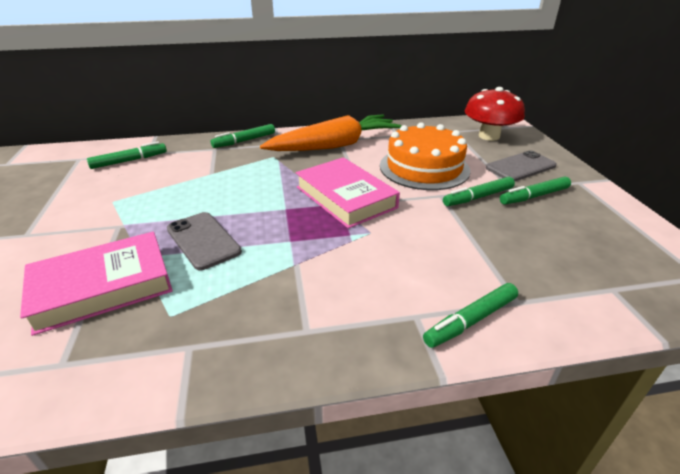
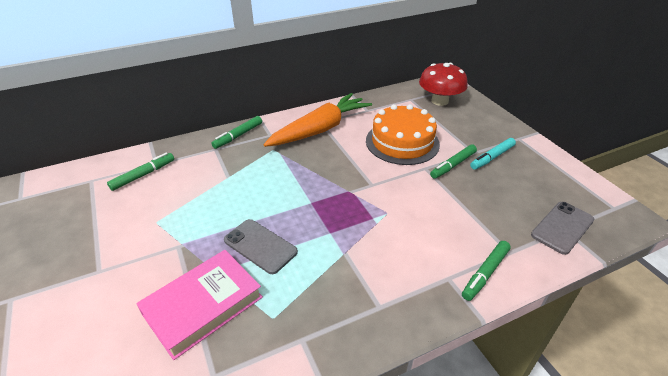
camera: 15 degrees left, 5 degrees up
(345, 197) = (353, 183): pink book -> none
(520, 167) = (473, 130): grey phone -> grey phone (562, 227)
(534, 196) = (492, 157): green marker -> turquoise marker

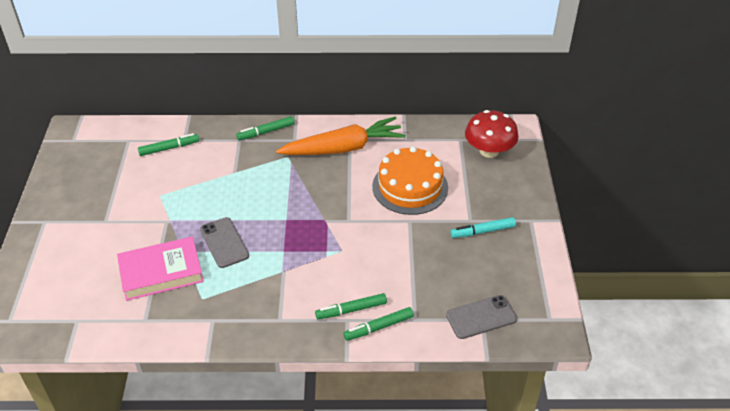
camera: 25 degrees right, 5 degrees up
(453, 165) = (437, 226): green marker -> green marker (351, 310)

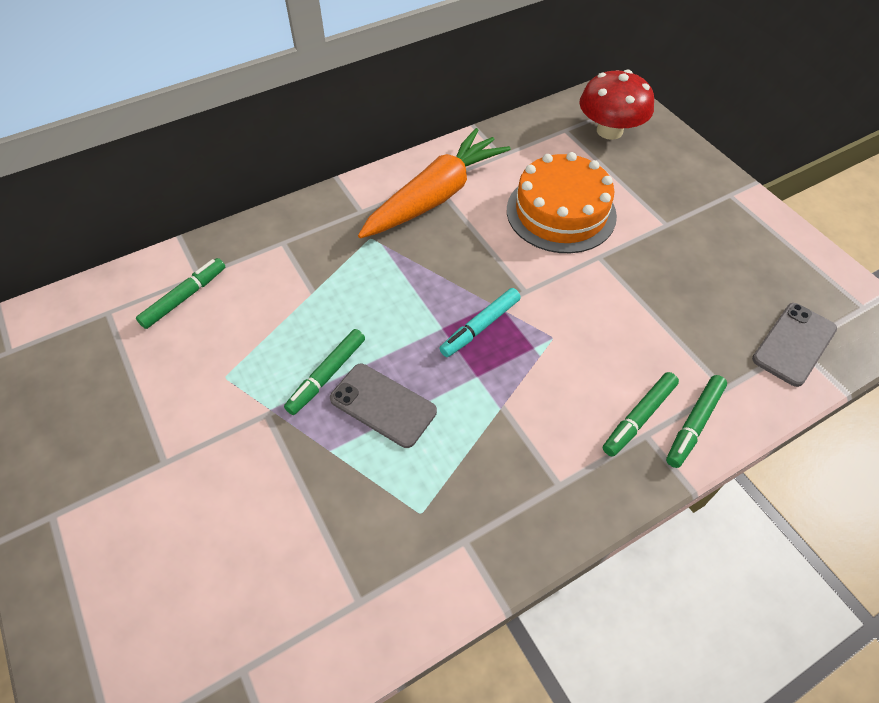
camera: 30 degrees left, 10 degrees up
(161, 272) = (323, 503): pink book -> none
(266, 132) = (312, 216): green marker -> green marker (327, 375)
(482, 231) = (693, 232): turquoise marker -> turquoise marker (480, 327)

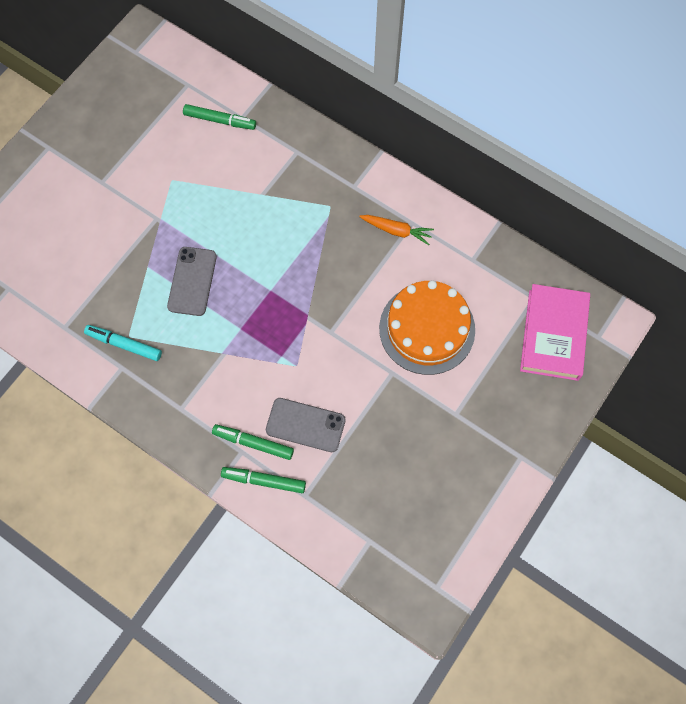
camera: 65 degrees right, 15 degrees up
(327, 375) = (199, 237): green marker -> none
(435, 196) = (396, 231): orange carrot -> orange carrot, size x0.46
(480, 327) = (283, 314): turquoise marker -> turquoise marker (124, 344)
(609, 131) = (553, 335): red mushroom -> pink book
(794, 344) = (370, 538): grey phone -> grey phone (305, 425)

